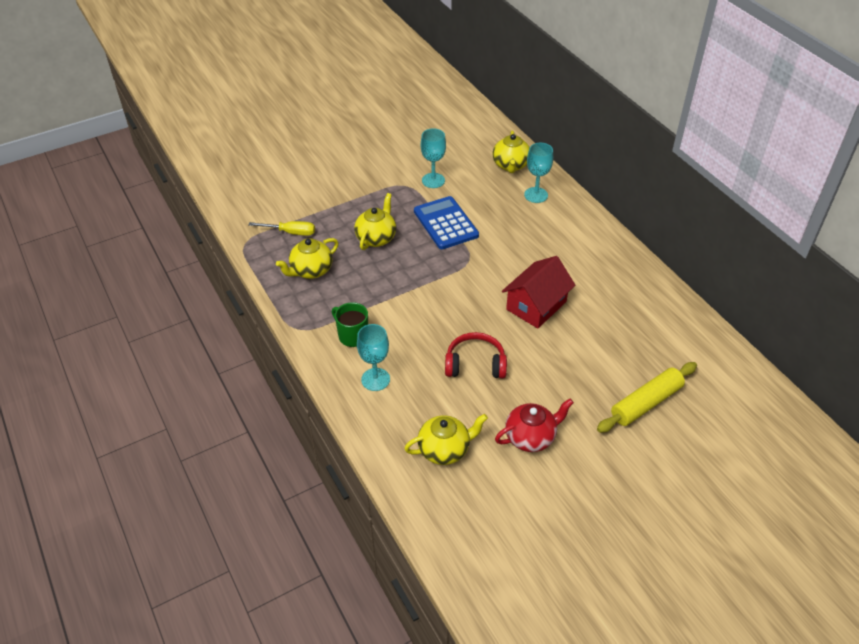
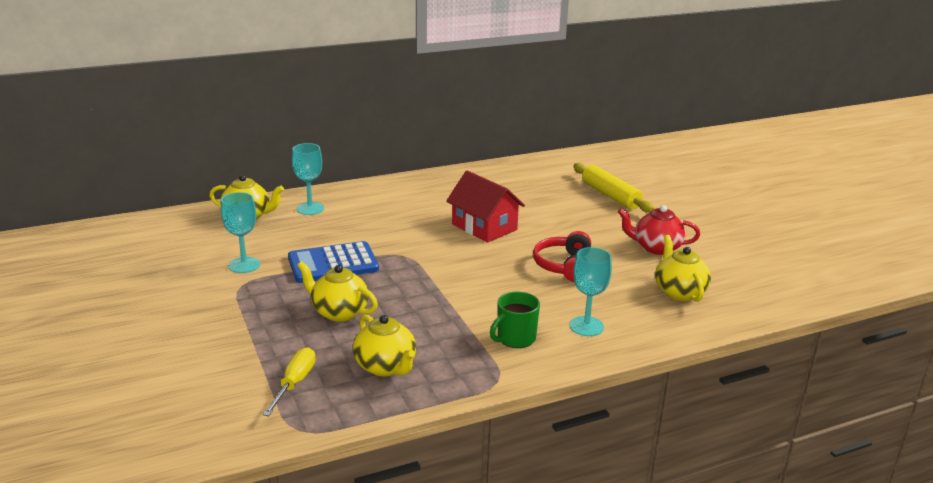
camera: 85 degrees left, 20 degrees down
(531, 437) = (656, 248): red teapot -> red teapot turned 60 degrees counterclockwise

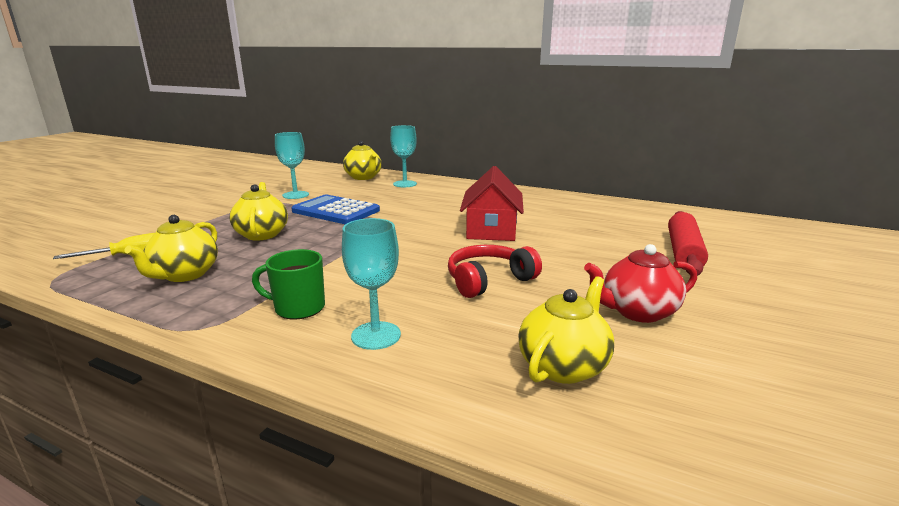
camera: 50 degrees right, 5 degrees down
(610, 196) = (683, 252): yellow rolling pin -> red rolling pin
(656, 248) = (637, 312): red teapot -> red teapot turned 75 degrees counterclockwise

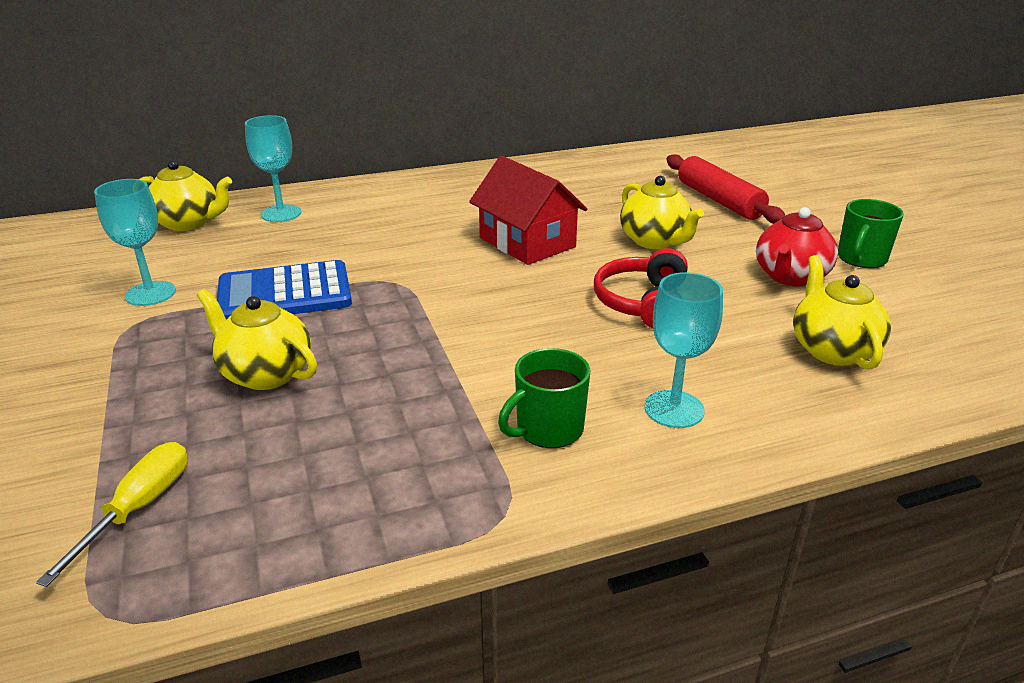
camera: 45 degrees left, 10 degrees up
(184, 275) = (310, 479): yellow teapot -> yellow teapot (655, 241)
(741, 329) = (861, 259): none -> green mug

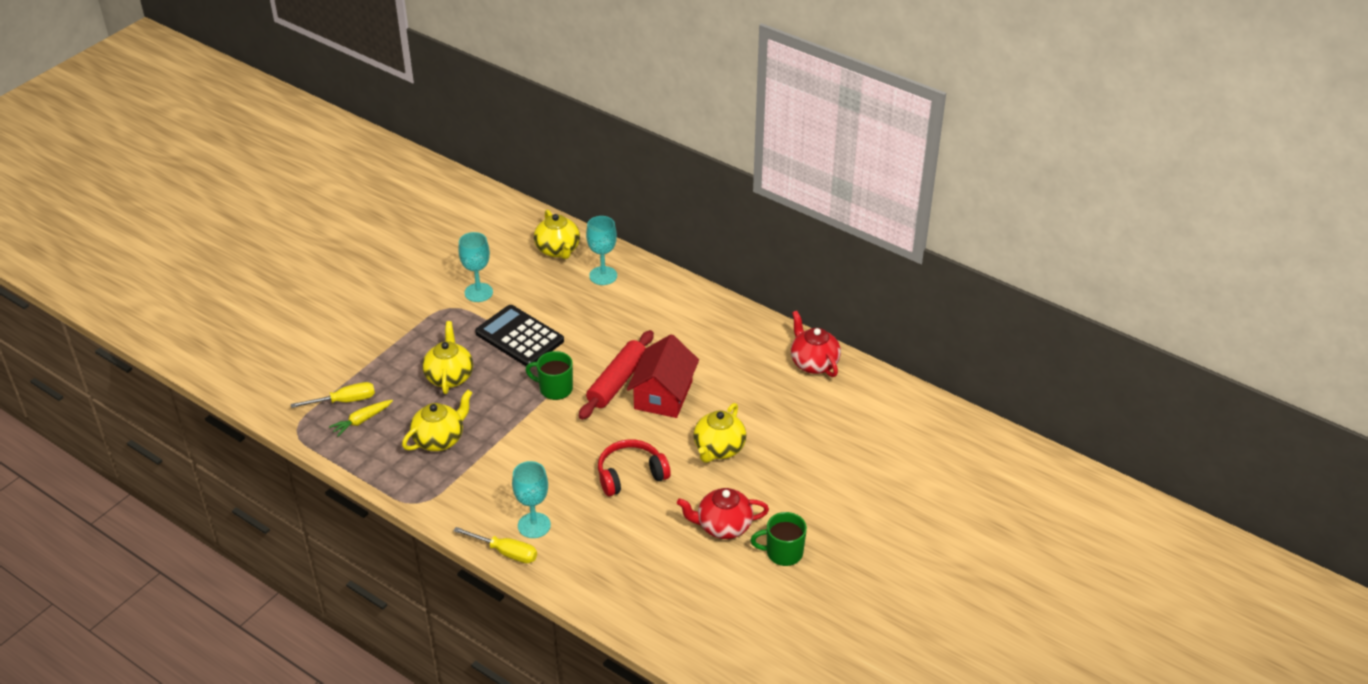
camera: 55 degrees right, 10 degrees up
(218, 505) = (362, 421): none -> yellow carrot
(284, 293) = (519, 337): blue calculator -> black calculator
(548, 429) = (483, 489): green mug -> green mug (555, 389)
(581, 166) = (813, 363): none -> red teapot
(714, 458) = (505, 552): none -> yellow screwdriver
(719, 200) = (818, 455): red rolling pin -> red rolling pin (617, 382)
(832, 350) = (644, 568): yellow teapot -> yellow teapot (439, 439)

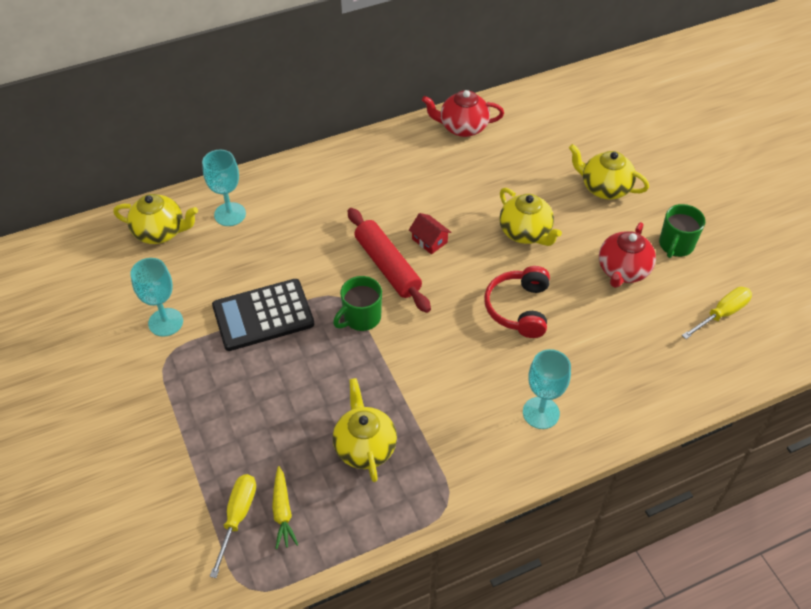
camera: 60 degrees left, 10 degrees up
(449, 377) = (275, 400): yellow teapot -> yellow teapot (604, 188)
(505, 552) = (564, 452): yellow screwdriver -> yellow screwdriver (722, 314)
(663, 395) = (429, 240): red house -> red house, size x0.48

